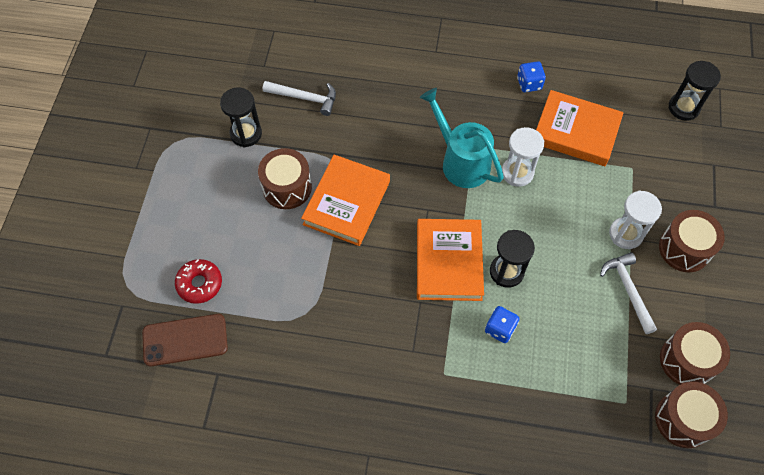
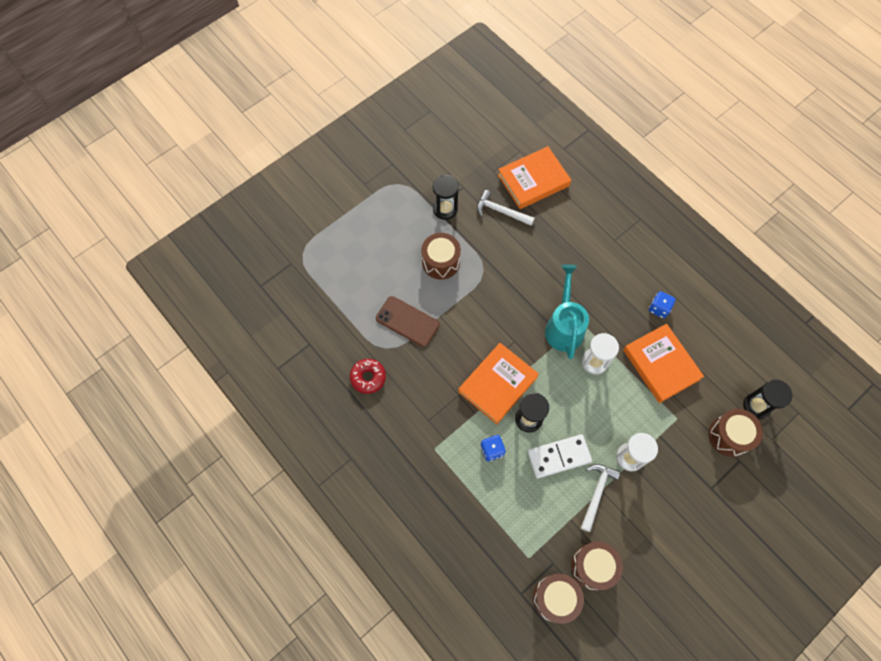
camera: 40 degrees right, 5 degrees up
(185, 340) = (308, 310): brown phone -> brown phone (407, 321)
(199, 284) = (342, 283): red donut -> red donut (368, 377)
(305, 98) = (501, 211): white hammer -> white hammer turned 150 degrees clockwise
(346, 203) = (468, 299): orange book -> orange book (533, 180)
(565, 284) = (558, 456): none -> white domino
(684, 249) = (661, 498): brown drum -> brown drum (729, 436)

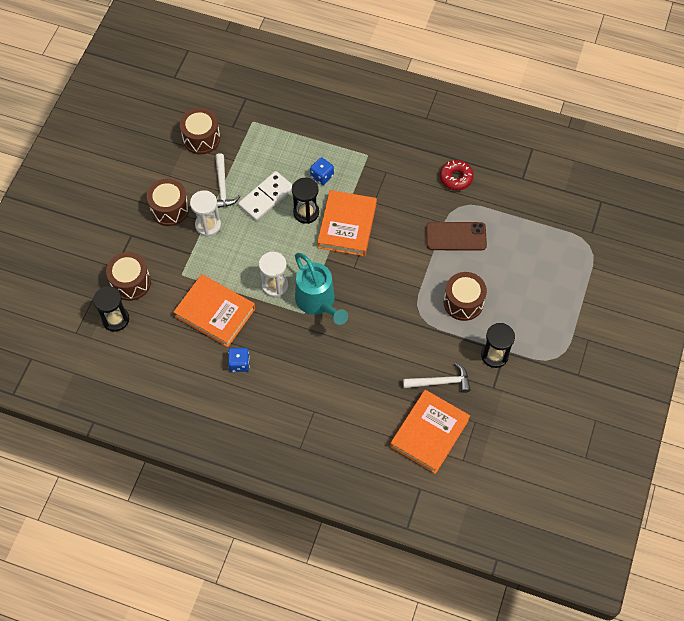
camera: 150 degrees right, 5 degrees down
(555, 598) = (219, 107): brown drum -> brown drum (170, 209)

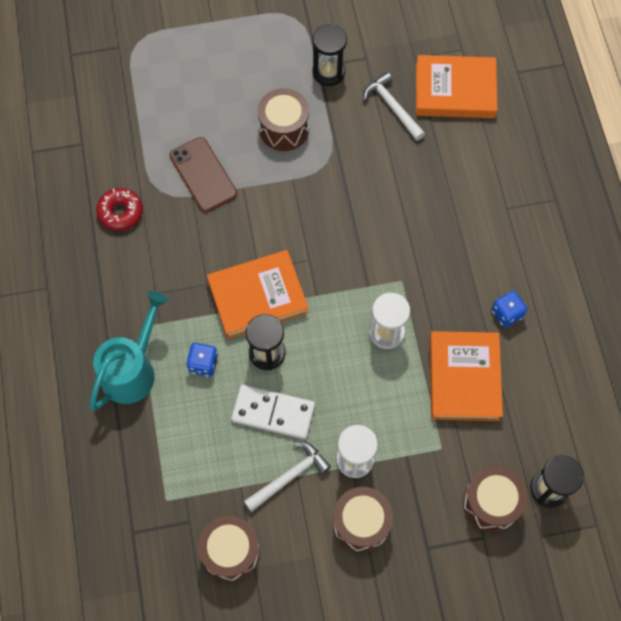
camera: 120 degrees left, 5 degrees up
(318, 302) = (378, 273): turquoise watering can -> turquoise watering can (132, 369)

